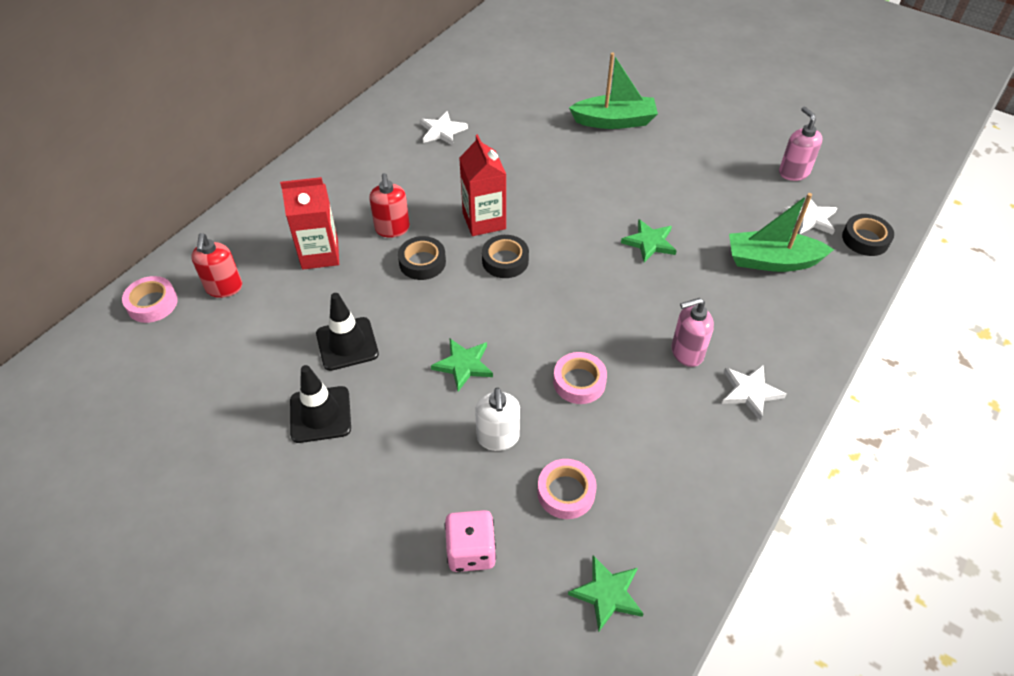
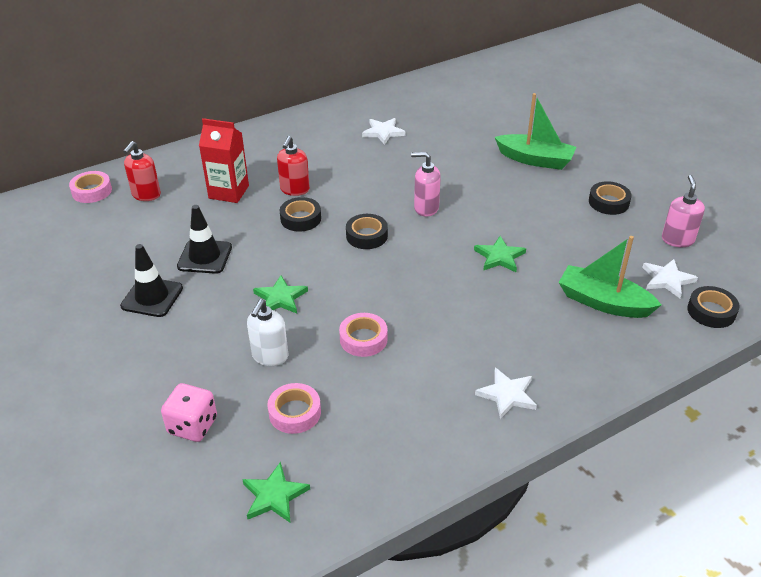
camera: 25 degrees right, 10 degrees down
(484, 221) = (370, 203): red carton -> none
(686, 352) = (471, 347): pink soap dispenser -> pink soap dispenser (426, 208)
(710, 150) = (608, 202): none -> black tape

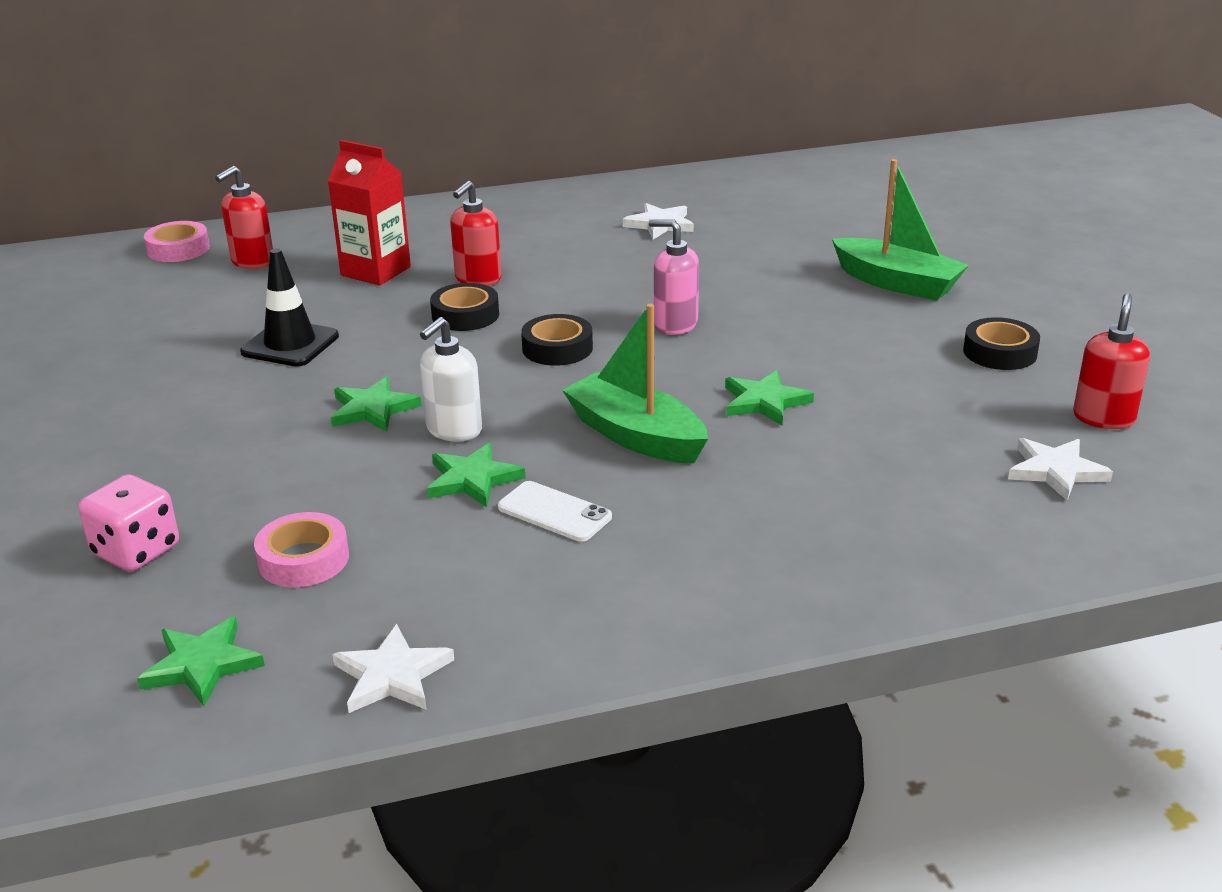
camera: 15 degrees right, 10 degrees down
(152, 297) = (181, 383): black traffic cone -> none
(270, 356) = (310, 480): white soap dispenser -> white soap dispenser (454, 430)
(363, 339) = (472, 479): pink tape -> green star
(420, 354) = (554, 512): none -> white phone
(507, 395) = (673, 591): white star -> white star (392, 675)
(603, 302) = (918, 487): green boat -> green boat (635, 436)
(677, 240) = (1103, 418): pink soap dispenser -> red soap dispenser
(711, 311) = (1119, 527): black tape -> none

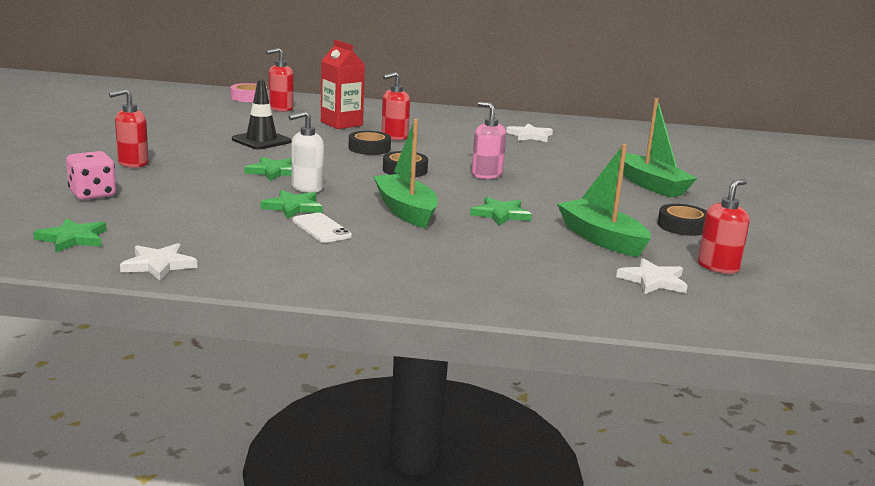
camera: 20 degrees right, 10 degrees down
(133, 457) = (132, 163): none -> red soap dispenser
(303, 559) = (168, 215): pink tape -> none
(928, 410) = (601, 239): none -> green boat

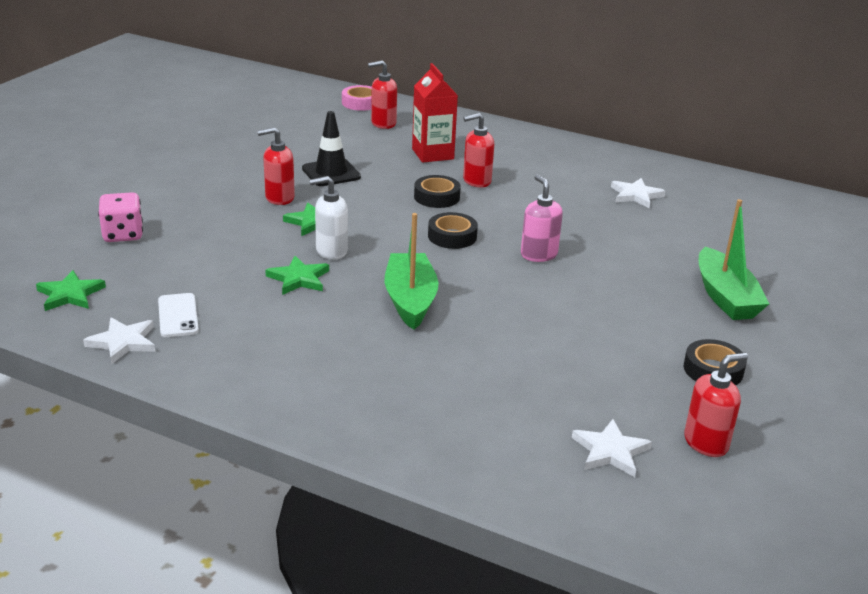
camera: 20 degrees right, 10 degrees up
(132, 163) = (185, 193): red soap dispenser -> red soap dispenser (279, 198)
(321, 228) = (306, 314): white phone -> white phone (178, 315)
(501, 214) = (510, 320): green star -> none
(601, 239) = (598, 376): green boat -> none

